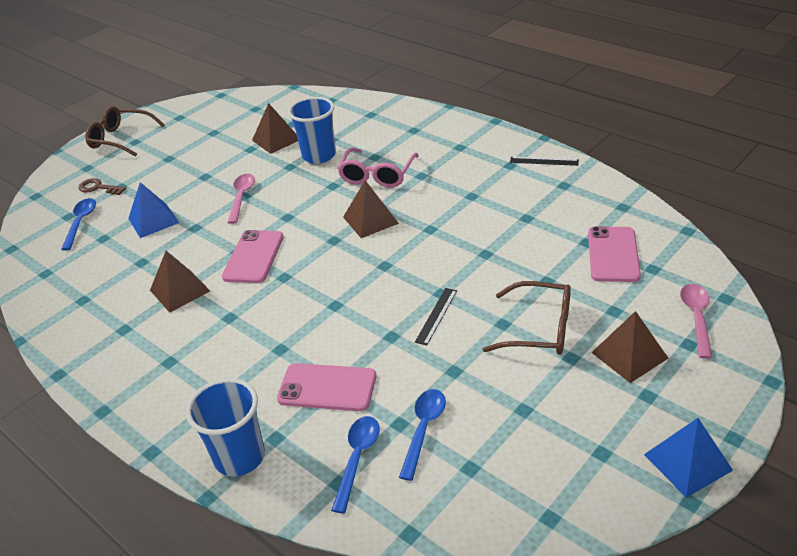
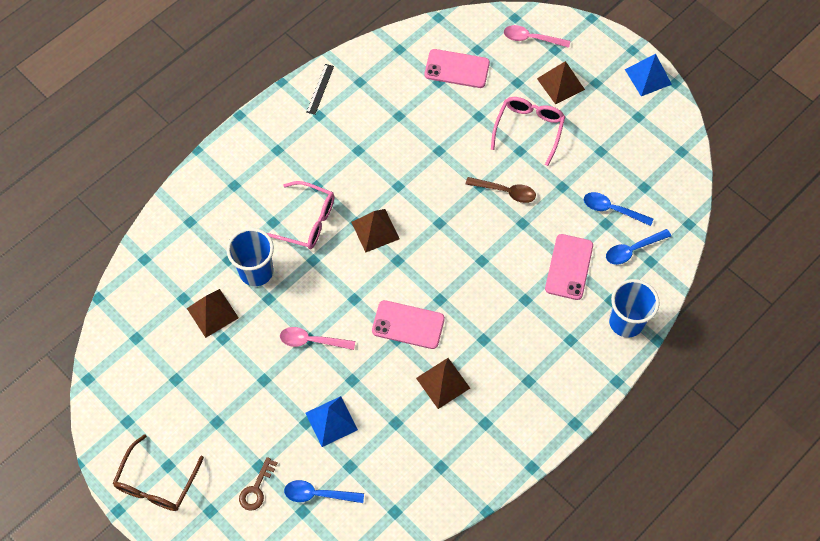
camera: 90 degrees left, 25 degrees up
(357, 459) = (633, 250): blue spoon -> blue spoon turned 45 degrees counterclockwise
(436, 316) = (505, 191): black ruler -> brown spoon
(539, 329) = (529, 129): brown glasses -> pink glasses

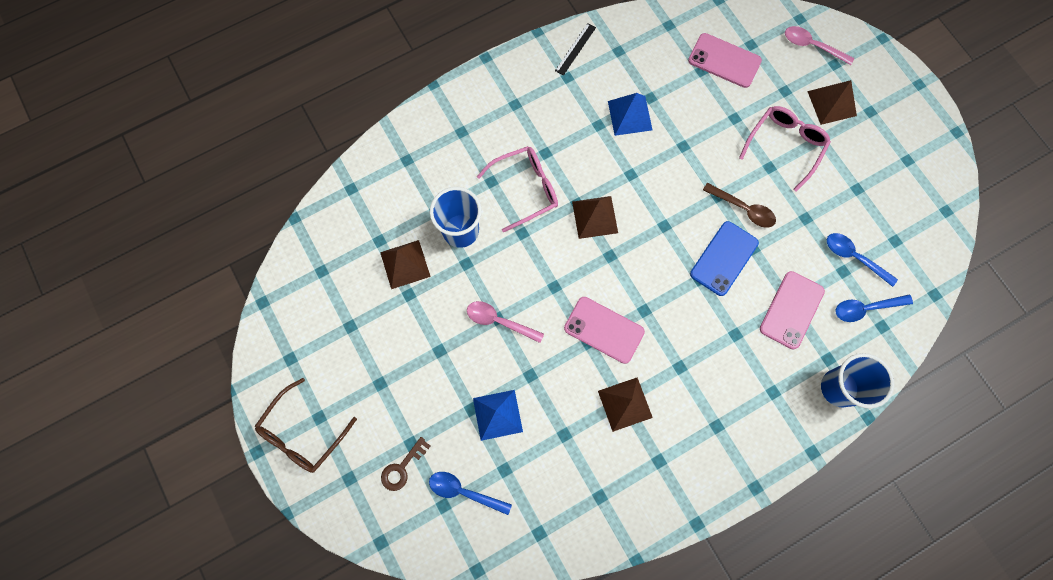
camera: 15 degrees right, 10 degrees up
(306, 221) = (525, 189): pink glasses -> pink glasses turned 60 degrees counterclockwise
(499, 238) = (724, 258): none -> blue phone
(648, 76) = (929, 118): blue pyramid -> blue pyramid (630, 115)

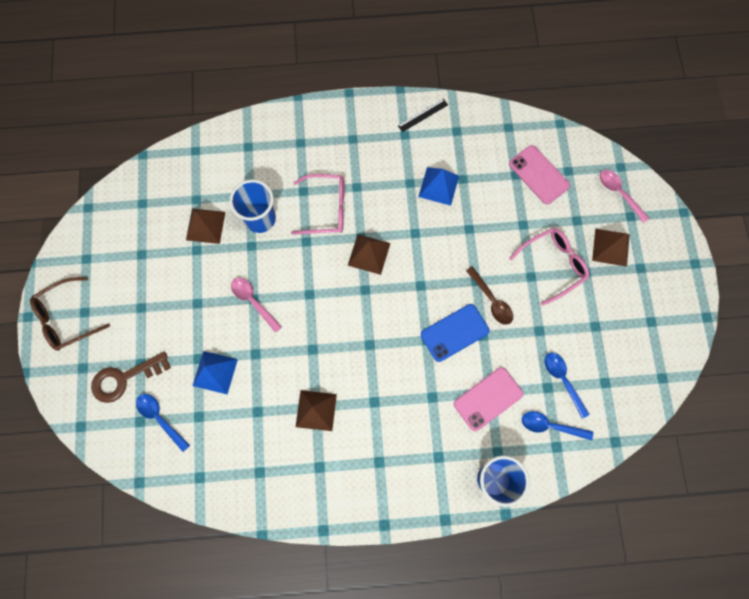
camera: 25 degrees right, 0 degrees up
(402, 468) = (124, 378): brown key -> brown key, size x1.59
(604, 330) = (330, 345): pink phone -> none

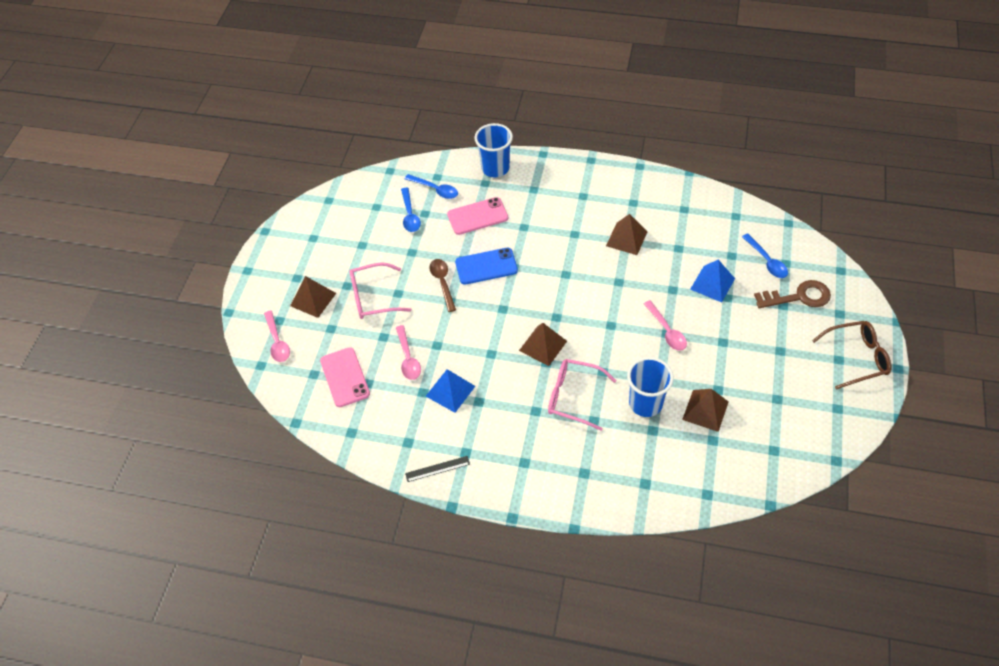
camera: 160 degrees left, 20 degrees down
(490, 208) = (408, 358): none -> pink spoon

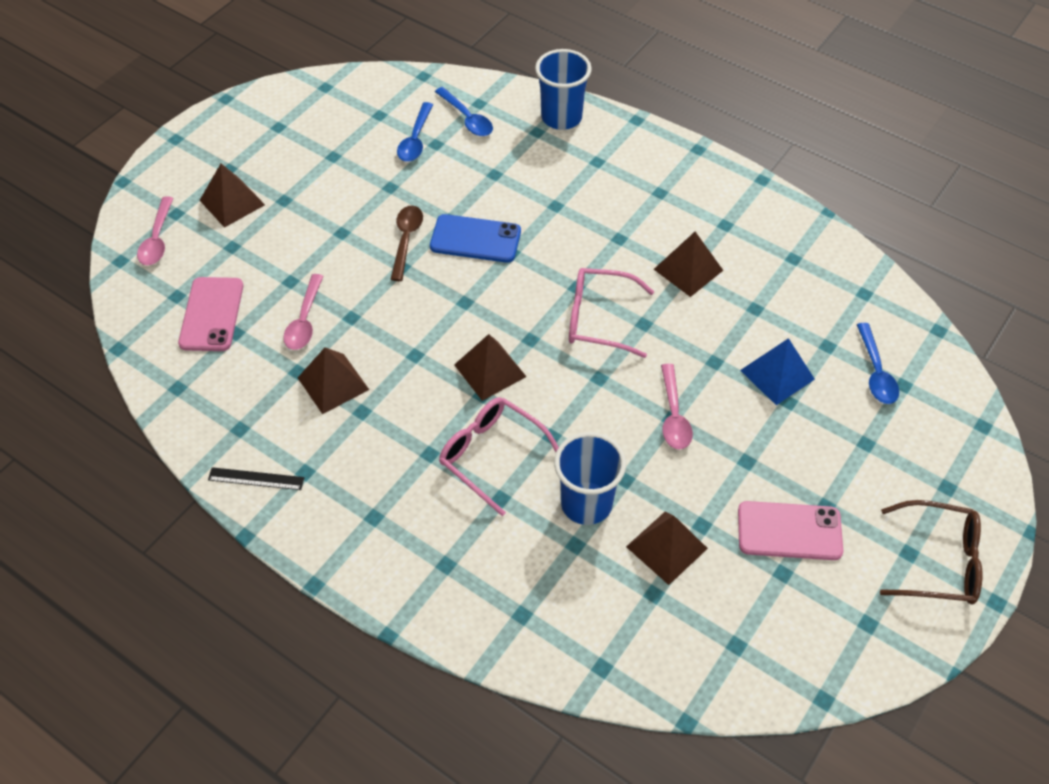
camera: 20 degrees right, 0 degrees up
(373, 297) = (307, 227): pink glasses -> pink glasses (599, 319)
(450, 391) = (333, 383): blue pyramid -> brown pyramid
(477, 216) = (502, 171): pink phone -> pink phone (789, 531)
(799, 297) = (897, 440): brown key -> none

